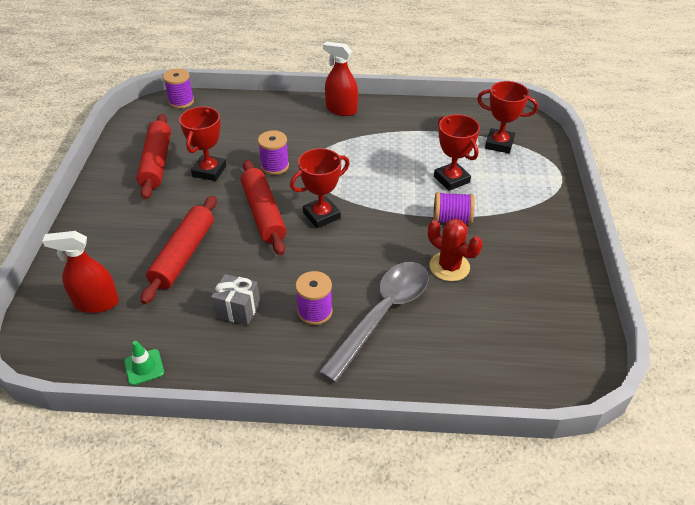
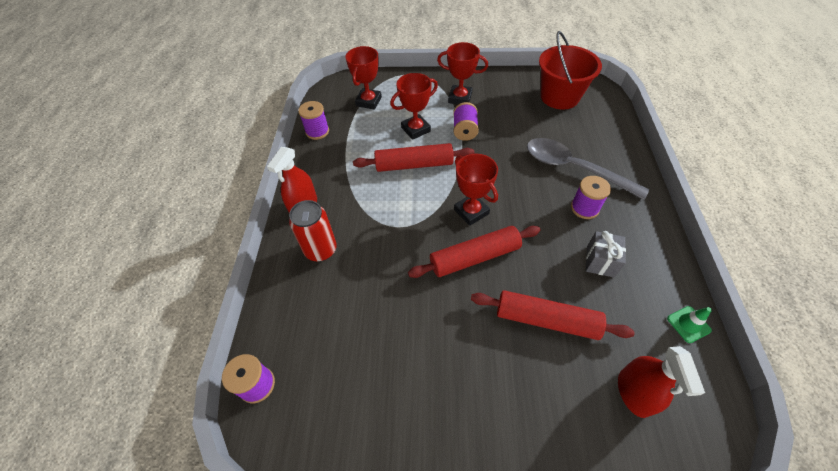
camera: 90 degrees left, 10 degrees up
(156, 162) = (395, 386): red rolling pin -> red rolling pin (414, 165)
(209, 171) = (410, 319): red trophy -> red trophy (460, 98)
(275, 166) = (400, 256): purple spool -> purple spool (317, 131)
(290, 121) = (321, 250): none -> red can
(449, 267) = (516, 133): red cactus -> none
(536, 326) = (559, 97): none -> red bucket

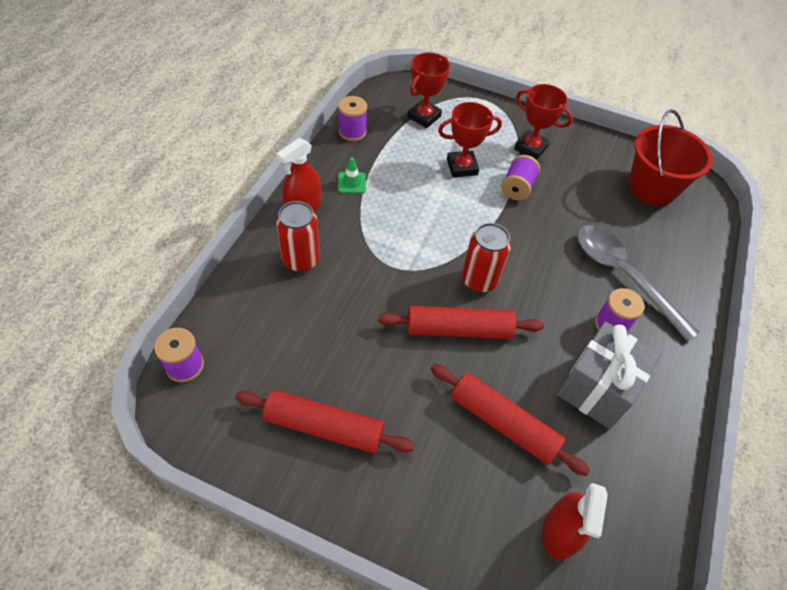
camera: 15 degrees right, 0 degrees up
(414, 165) = (441, 206): red rolling pin -> red rolling pin (324, 427)
(471, 211) = (479, 280): red trophy -> red can
(600, 261) = (597, 388): grey gift -> grey gift, size x1.77
(688, 324) = (661, 492): green traffic cone -> green traffic cone (352, 183)

